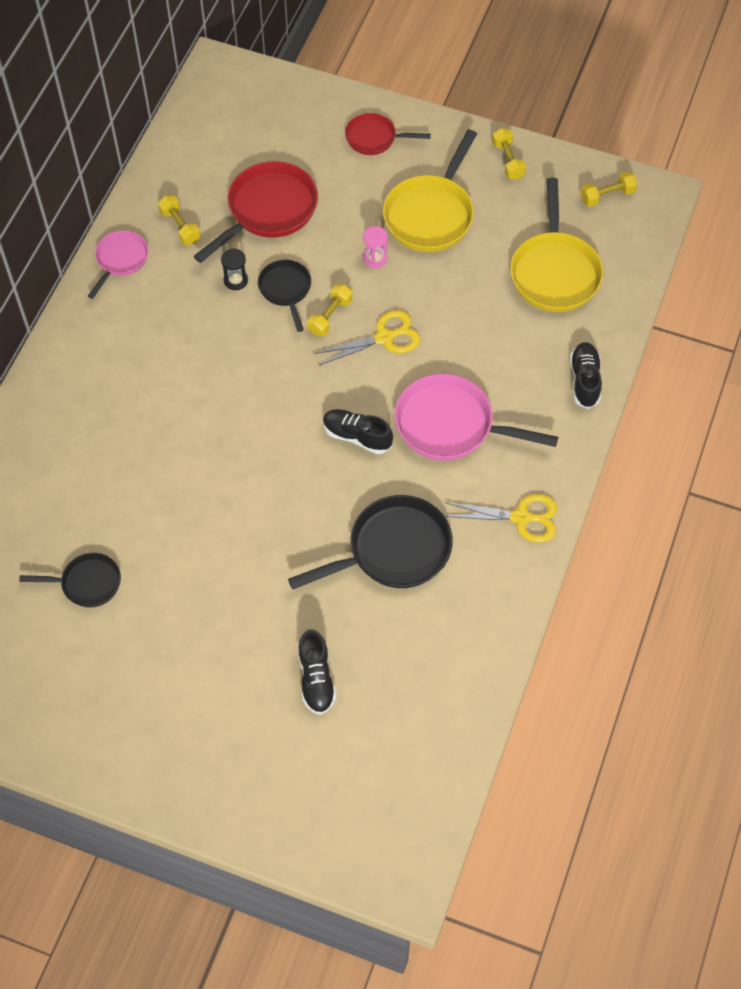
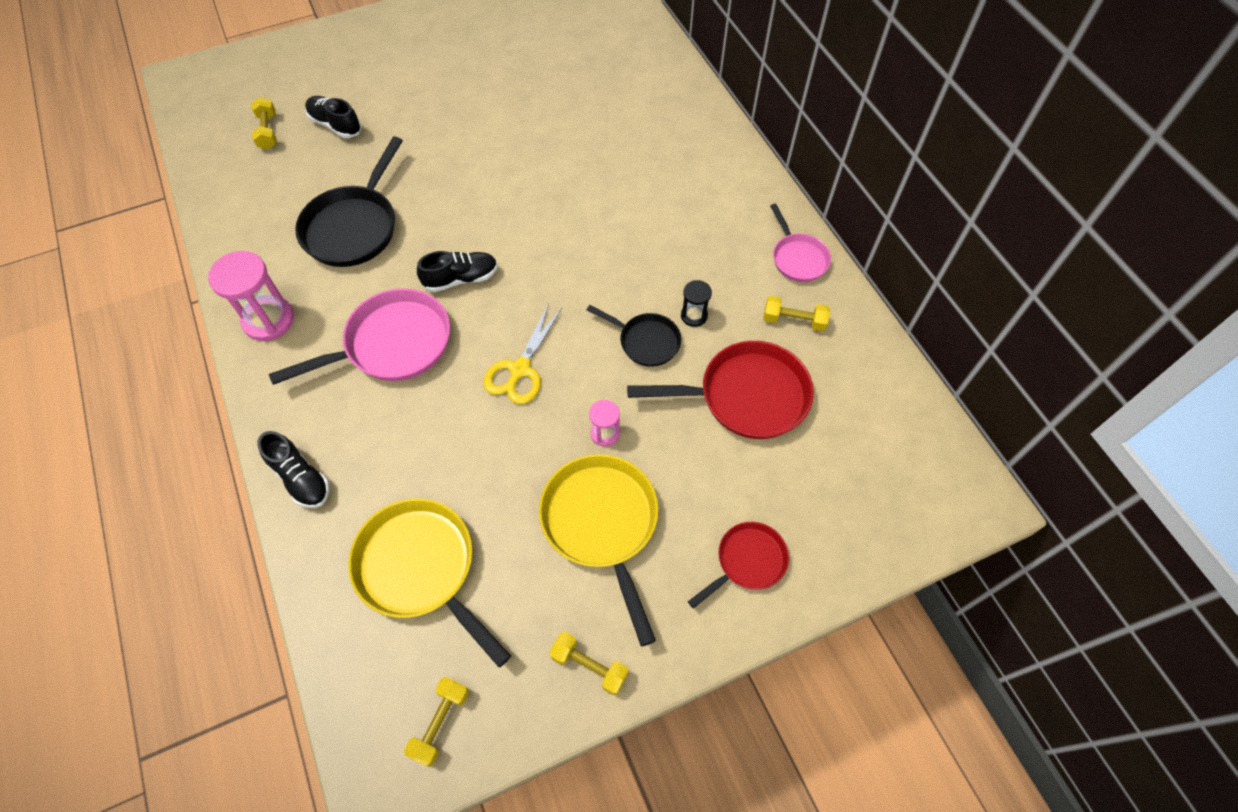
camera: 135 degrees right, 0 degrees up
(87, 583) = (543, 71): black pan -> none
(268, 210) = (746, 396): red pan -> red pan turned 90 degrees counterclockwise
(330, 316) = (584, 350): yellow dumbbell -> yellow dumbbell (268, 131)
(521, 518) = (269, 320): yellow scissors -> pink hourglass

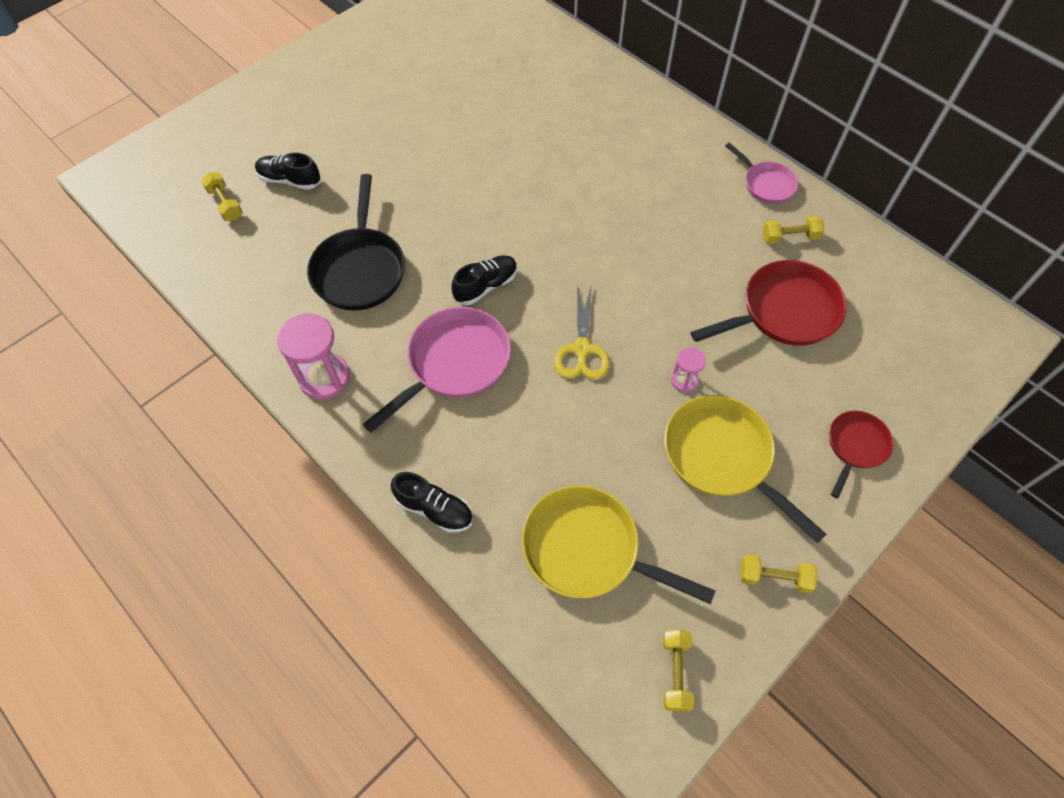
camera: 20 degrees left, 0 degrees up
(645, 341) = (677, 292): black pan -> none
(694, 316) = (706, 257): black hourglass -> none

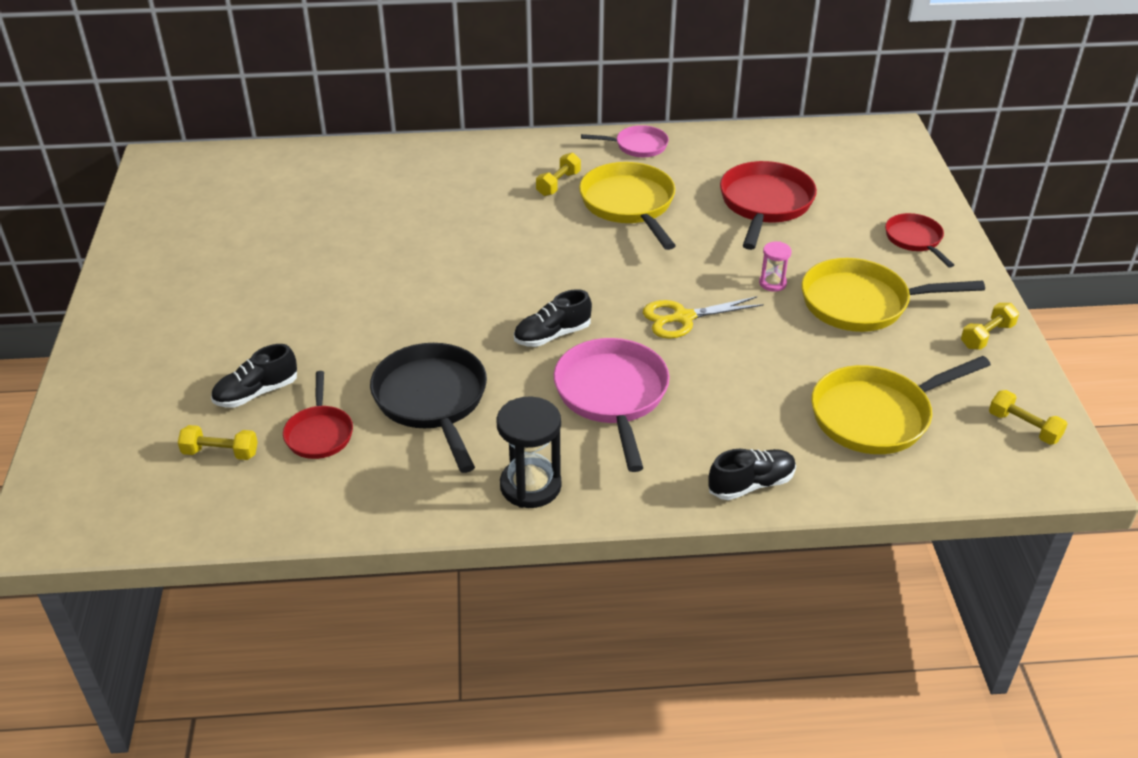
camera: 50 degrees left, 20 degrees down
(280, 236) = (319, 433): none -> red pan
(324, 378) = (530, 486): pink hourglass -> black hourglass
(360, 269) = (432, 400): black pan -> black pan turned 150 degrees counterclockwise
(486, 286) = (552, 335): black shoe -> black shoe turned 120 degrees counterclockwise
(582, 349) = (683, 318): yellow scissors -> yellow scissors turned 120 degrees clockwise
(684, 229) = (629, 205): none -> yellow pan
(789, 237) = (701, 164): yellow dumbbell -> yellow dumbbell (558, 184)

